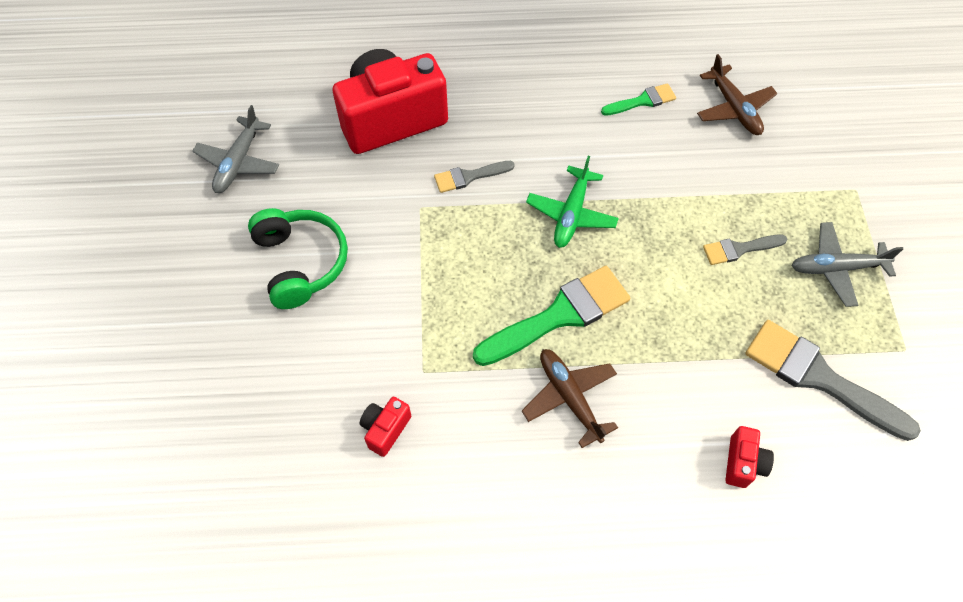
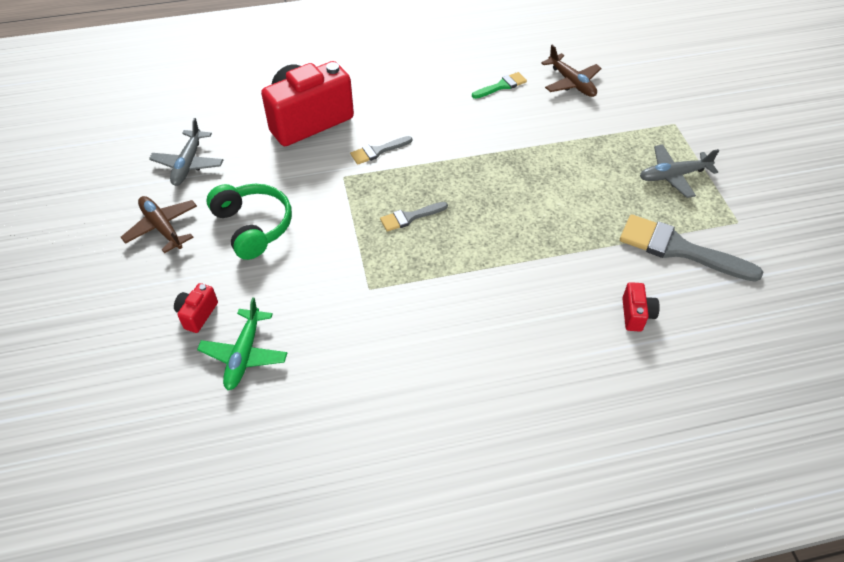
camera: 10 degrees left, 10 degrees down
(385, 429) = (346, 333): red camera -> red camera (197, 314)
(559, 315) = (470, 235): green brush -> none
(569, 397) = (490, 289): brown plane -> brown plane (162, 227)
(571, 214) = (464, 166): green plane -> green plane (244, 355)
(739, 249) = (598, 173): grey brush -> grey brush (410, 217)

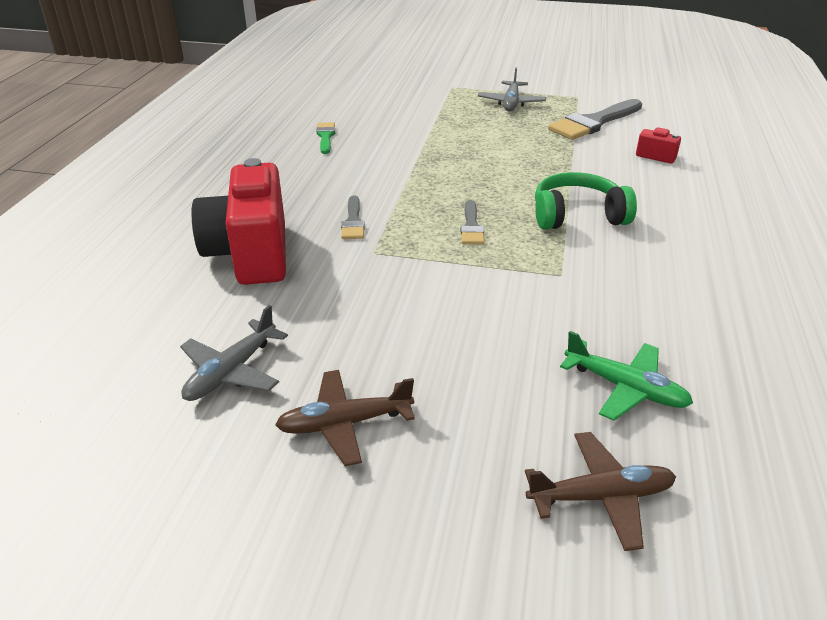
camera: 65 degrees left, 15 degrees down
(188, 164) = (231, 372): grey plane -> grey plane turned 90 degrees clockwise
(197, 314) = (538, 418): red camera -> none
(253, 226) = (406, 336): green headphones -> green headphones (577, 216)
(571, 83) = (358, 108): brown plane -> brown plane (601, 496)

